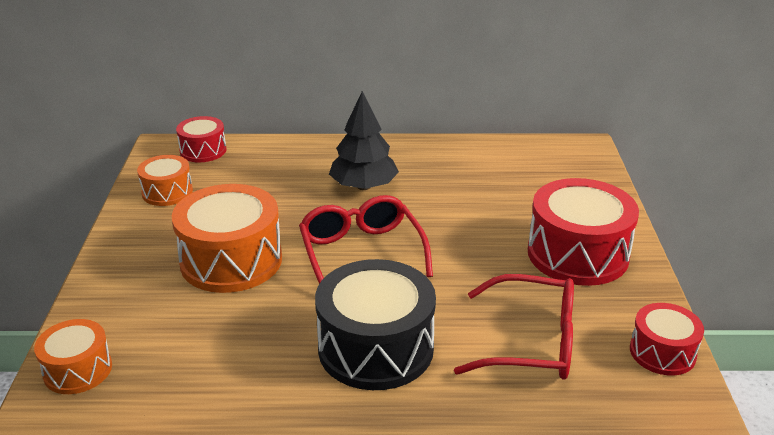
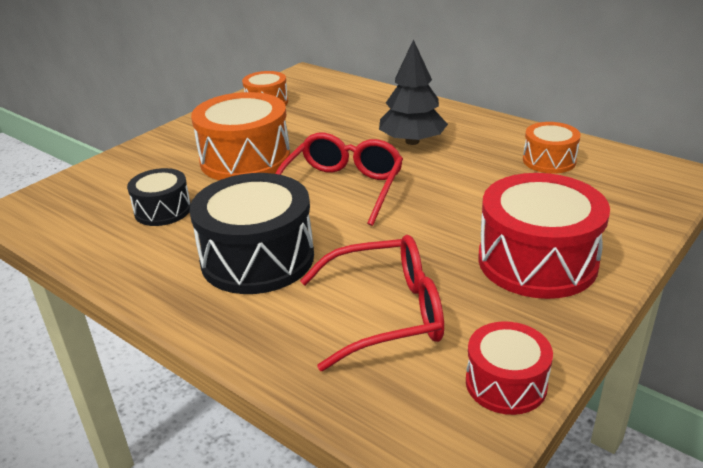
camera: 40 degrees right, 0 degrees up
(78, 370) = (70, 190): orange drum -> orange drum (549, 160)
(203, 150) = (327, 83): red drum -> none
(220, 345) = (163, 210): none -> black drum
(532, 342) = (387, 313): red glasses -> red glasses turned 60 degrees counterclockwise

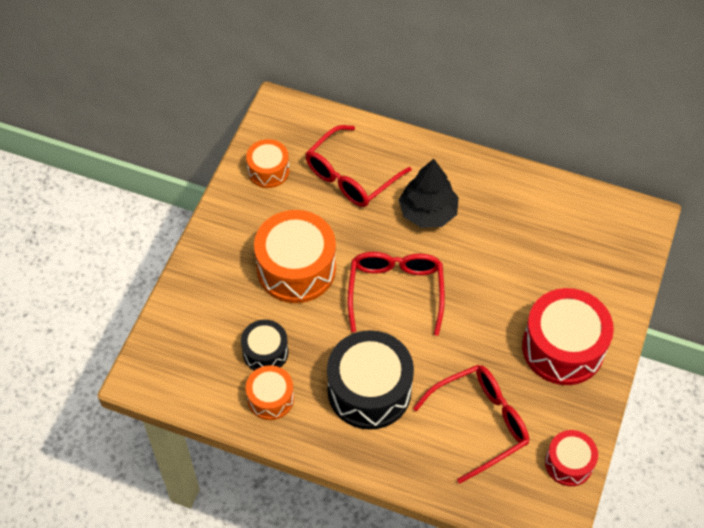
camera: 20 degrees left, 25 degrees up
(344, 113) = (350, 176): none -> red glasses
(549, 160) = (545, 219): orange drum -> orange drum (270, 398)

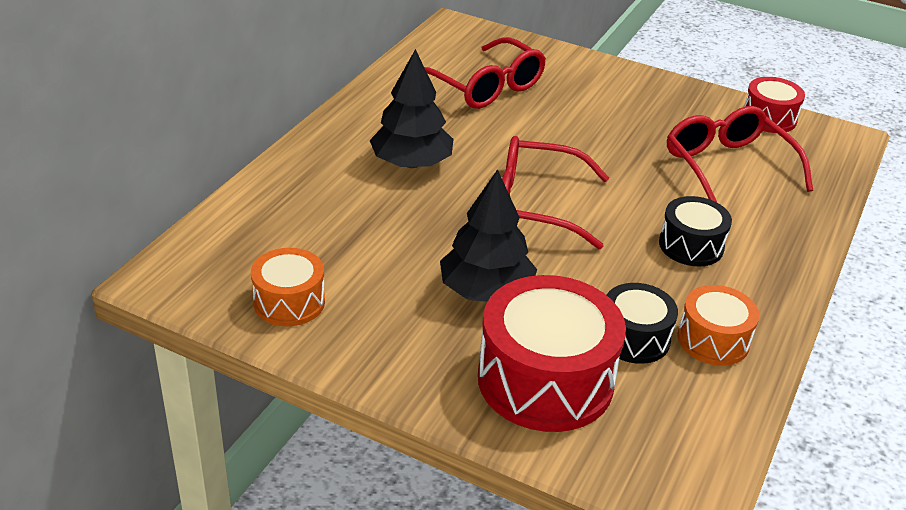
camera: 85 degrees left, 20 degrees down
(296, 268) = (485, 291): orange drum -> black tree
(350, 176) = (330, 220): red glasses -> red glasses (486, 87)
(369, 390) = (691, 245): black drum -> black drum, size x0.55
(563, 347) = (622, 99): red drum -> red drum (545, 380)

